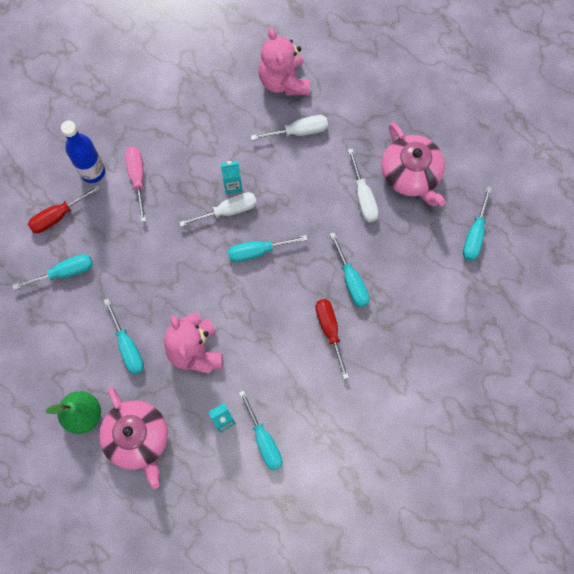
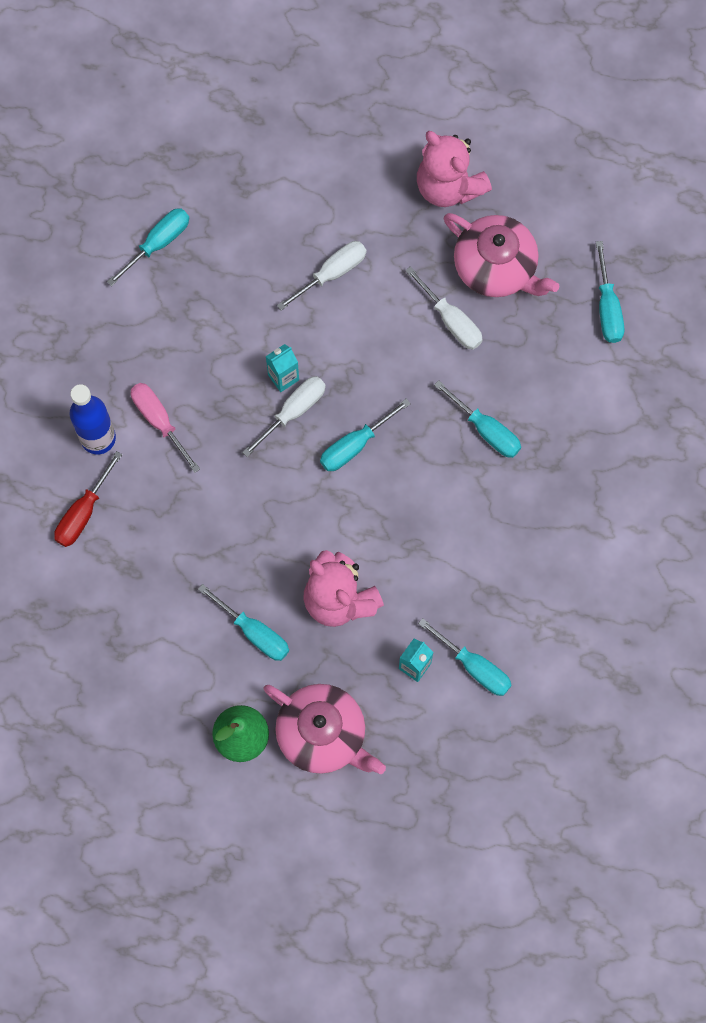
camera: 25 degrees left, 0 degrees up
(64, 272) = (128, 578): turquoise screwdriver -> turquoise screwdriver (158, 244)
(284, 81) = (281, 217): pink teddy bear -> pink teddy bear (448, 186)
(330, 331) = (489, 502): red screwdriver -> none

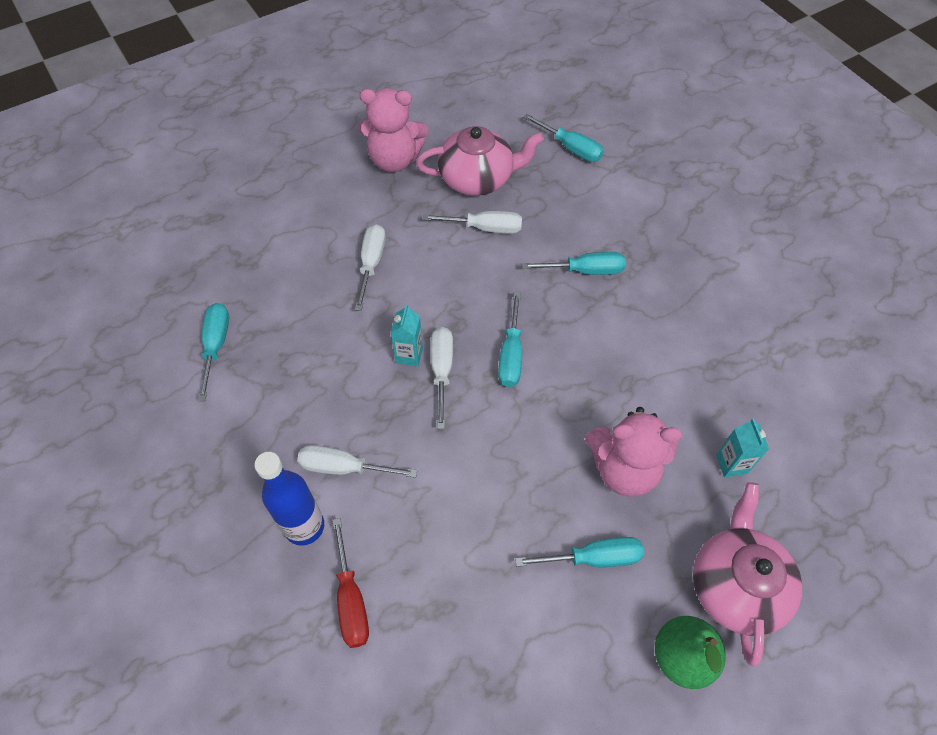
camera: 45 degrees left, 15 degrees down
(159, 421) = (344, 468): pink screwdriver -> white screwdriver
(323, 734) = (736, 585): pink teapot -> pink teapot turned 75 degrees counterclockwise
(474, 666) = (767, 424): turquoise screwdriver -> none

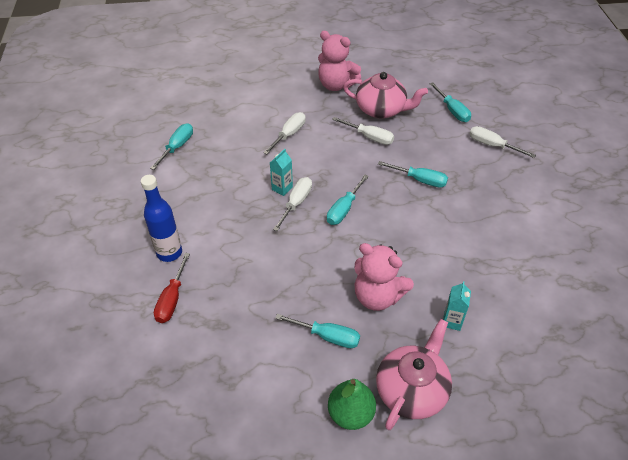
camera: 25 degrees right, 10 degrees down
(344, 468) = (209, 232): white screwdriver -> white screwdriver (492, 145)

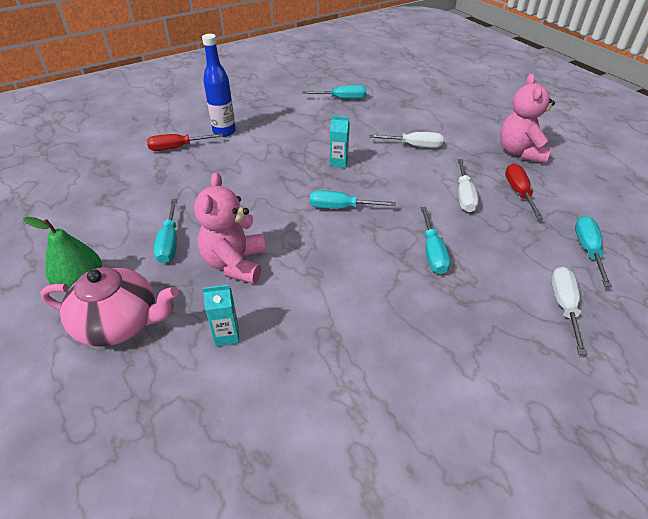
camera: 65 degrees right, 5 degrees down
(296, 203) = (325, 176): white screwdriver -> none
(381, 109) = (518, 192): pink teapot -> red screwdriver
(452, 110) = (587, 250): turquoise screwdriver -> turquoise screwdriver turned 150 degrees clockwise

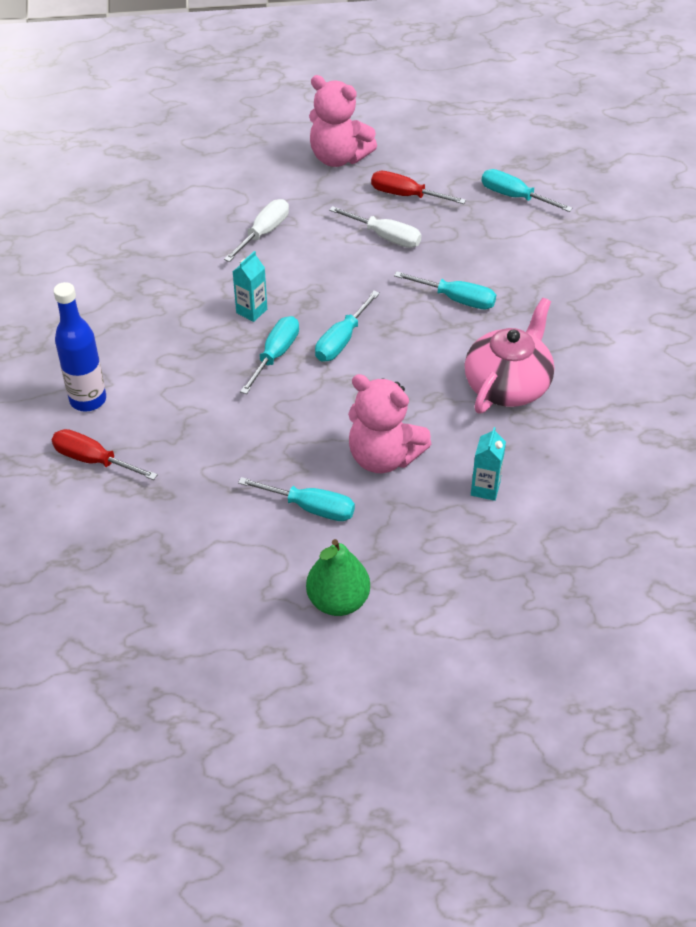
camera: 65 degrees left, 5 degrees up
(120, 323) = (422, 573): pink teapot -> pink teapot (508, 385)
(177, 148) = (94, 460): red screwdriver -> red screwdriver turned 105 degrees clockwise
(342, 99) = (94, 252): turquoise screwdriver -> turquoise screwdriver (275, 355)
(564, 306) = (570, 249): white screwdriver -> none

